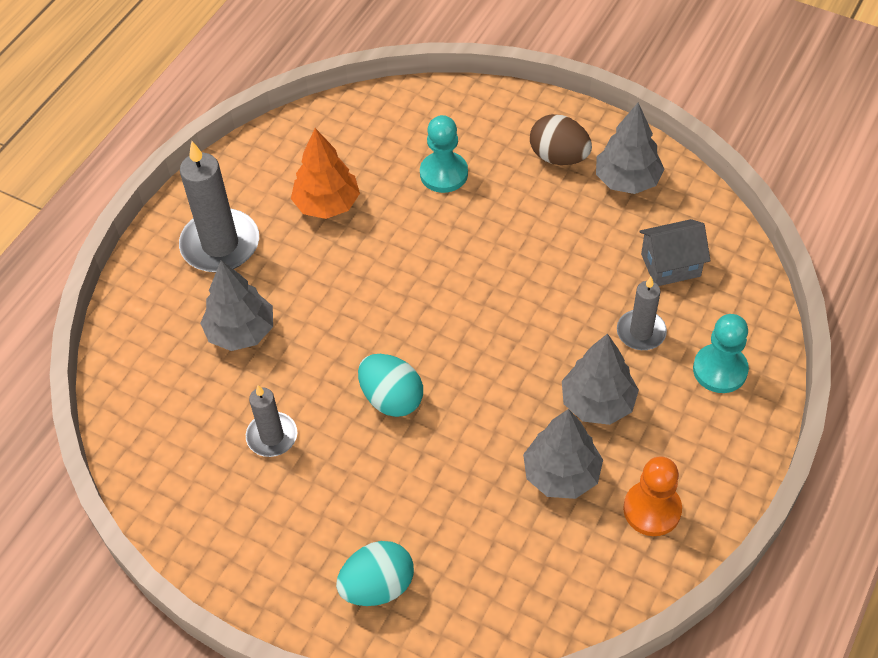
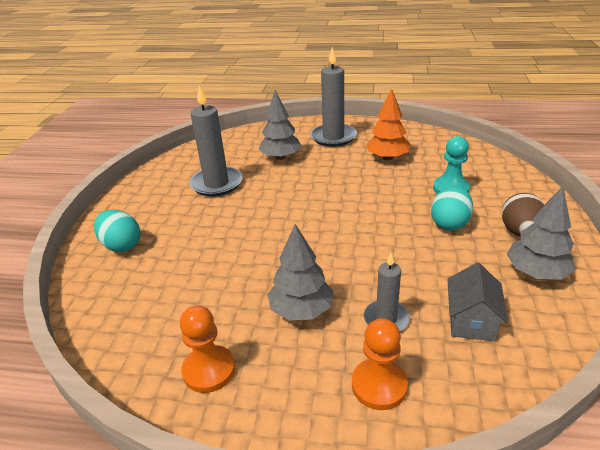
camera: 70 degrees right, 20 degrees down
(272, 436) = (216, 184): grey candle -> grey candle, size x1.71
(391, 398) = (260, 215): turquoise egg -> turquoise egg (449, 223)
(561, 474) = (227, 306): grey tree -> none
(670, 265) = (471, 321): grey house -> grey house turned 45 degrees clockwise
(720, 370) = (379, 385): turquoise pawn -> orange pawn

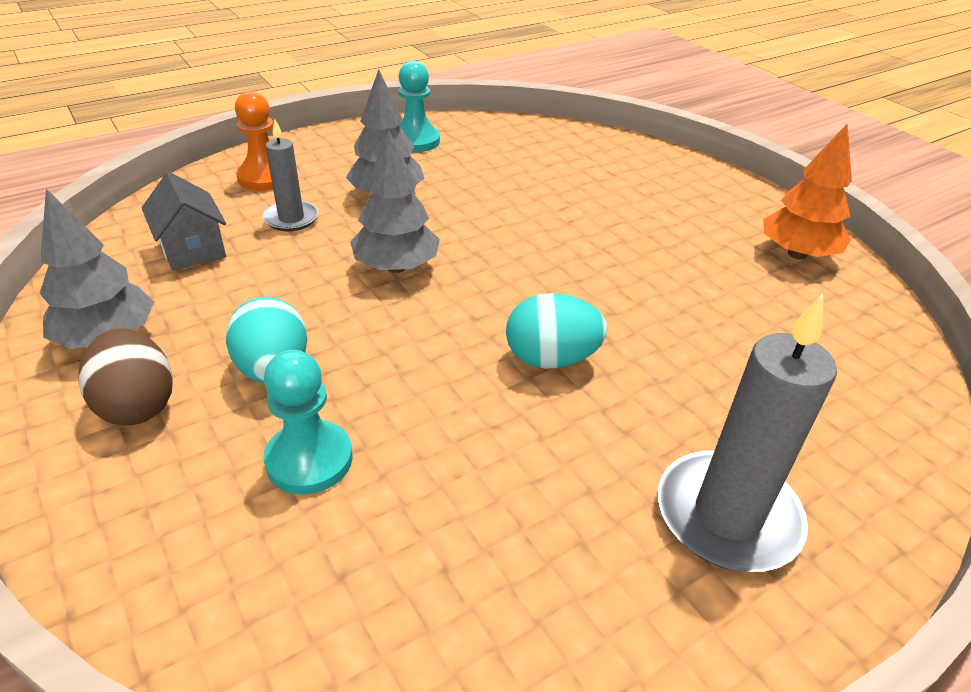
camera: 135 degrees right, 5 degrees up
(122, 245) = (656, 174): turquoise egg -> turquoise egg (551, 359)
(209, 370) = (415, 141): orange pawn -> turquoise pawn
(216, 184) = (715, 280): grey candle -> none
(280, 157) = (724, 383): grey tree -> grey tree (396, 267)
(387, 158) = (519, 499): orange tree -> orange tree (797, 254)

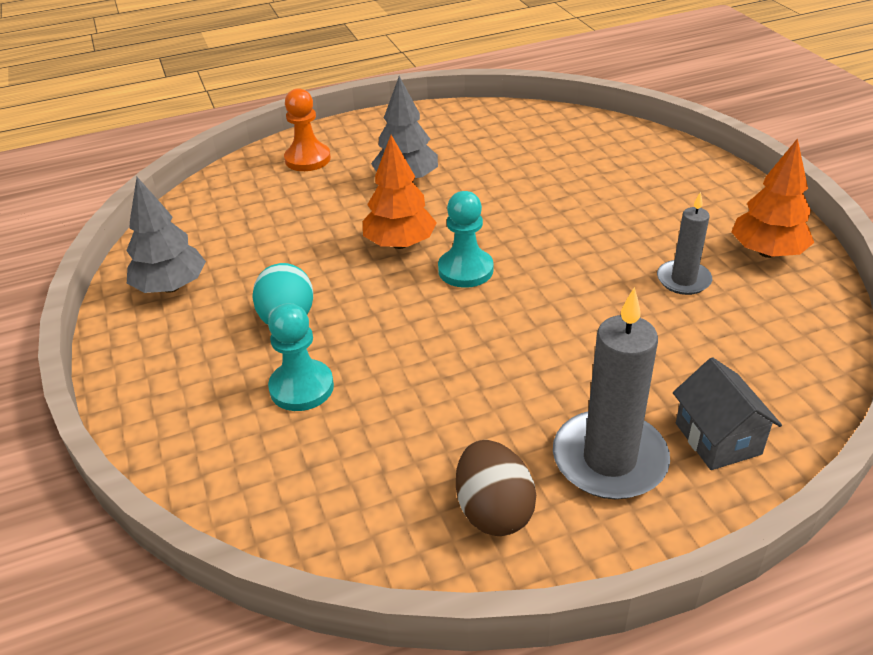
camera: 15 degrees right, 0 degrees up
(138, 404) = (187, 338): brown egg -> brown egg (493, 510)
(192, 249) = (241, 220): grey house -> grey house (717, 438)
(291, 218) = (323, 197): grey candle -> grey candle (683, 280)
(396, 267) = (400, 244): grey tree -> orange tree
(415, 141) = (444, 128): turquoise pawn -> turquoise pawn (465, 270)
(551, 359) = (507, 329): turquoise egg -> none

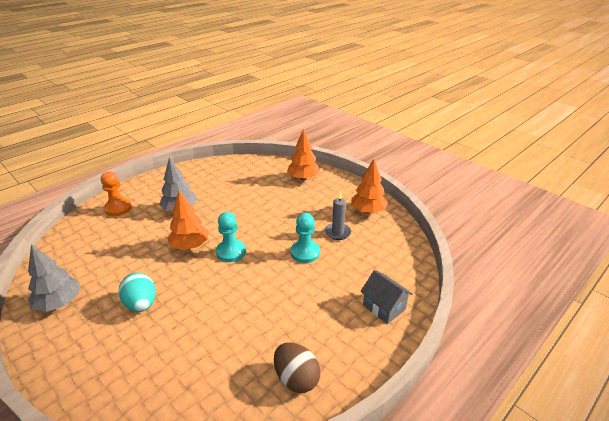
camera: 25 degrees left, 5 degrees down
(301, 387) = (165, 342): turquoise pawn -> turquoise pawn (305, 252)
(609, 459) = (340, 333): grey candle -> none
(657, 165) = (303, 178): none -> orange tree

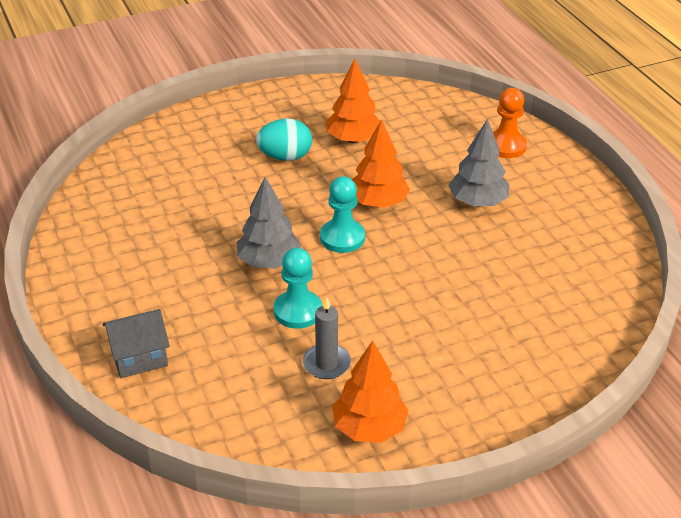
camera: 110 degrees right, 5 degrees up
(59, 302) = (324, 104): grey tree -> grey tree (269, 262)
(296, 378) = (99, 250): brown egg -> none
(303, 178) = (527, 369): orange tree -> orange tree (353, 139)

